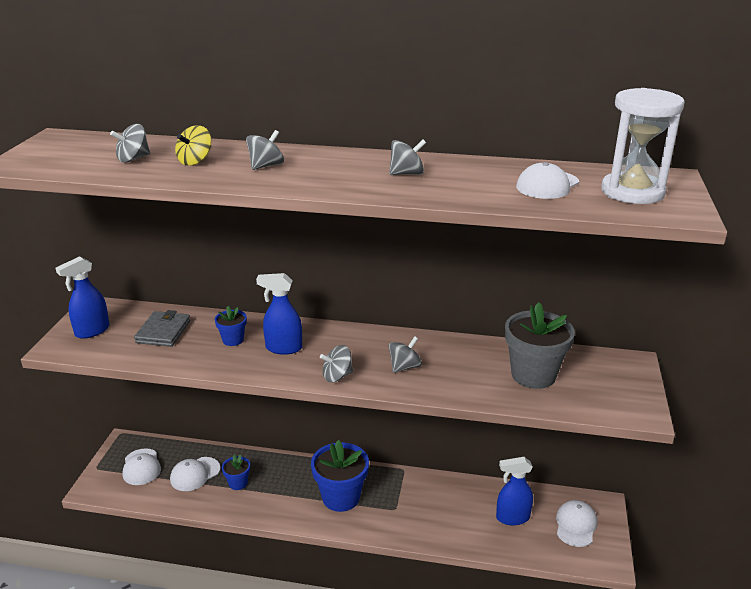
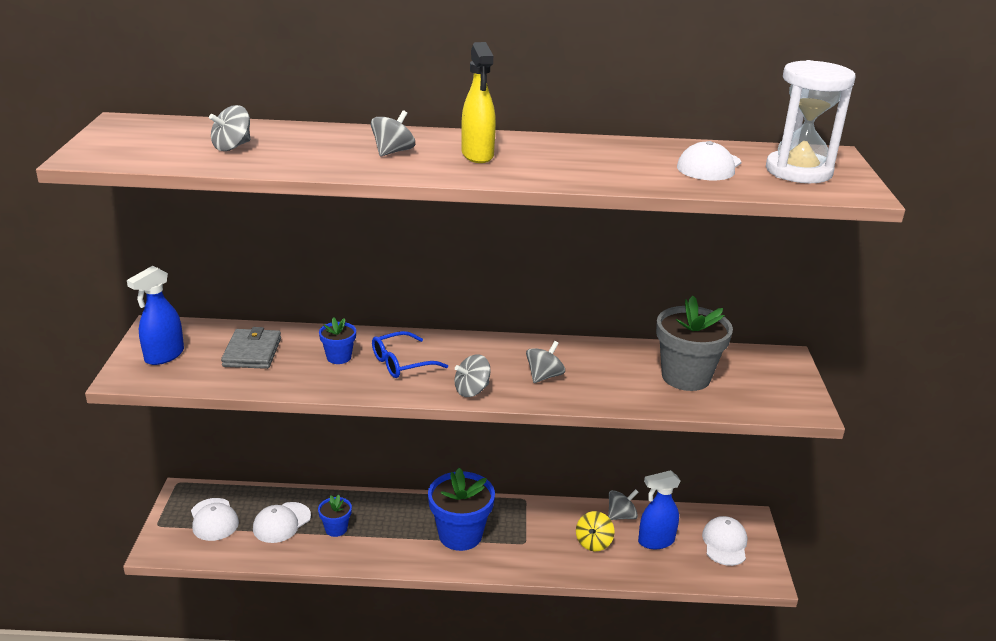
camera: 10 degrees left, 0 degrees up
(195, 161) = (307, 148): yellow spinning top -> yellow spinning top (593, 542)
(283, 348) = (401, 363): blue spray bottle -> blue glasses
(338, 170) = (477, 155): none -> yellow spray bottle
(407, 174) = (554, 157): grey spinning top -> grey spinning top (621, 516)

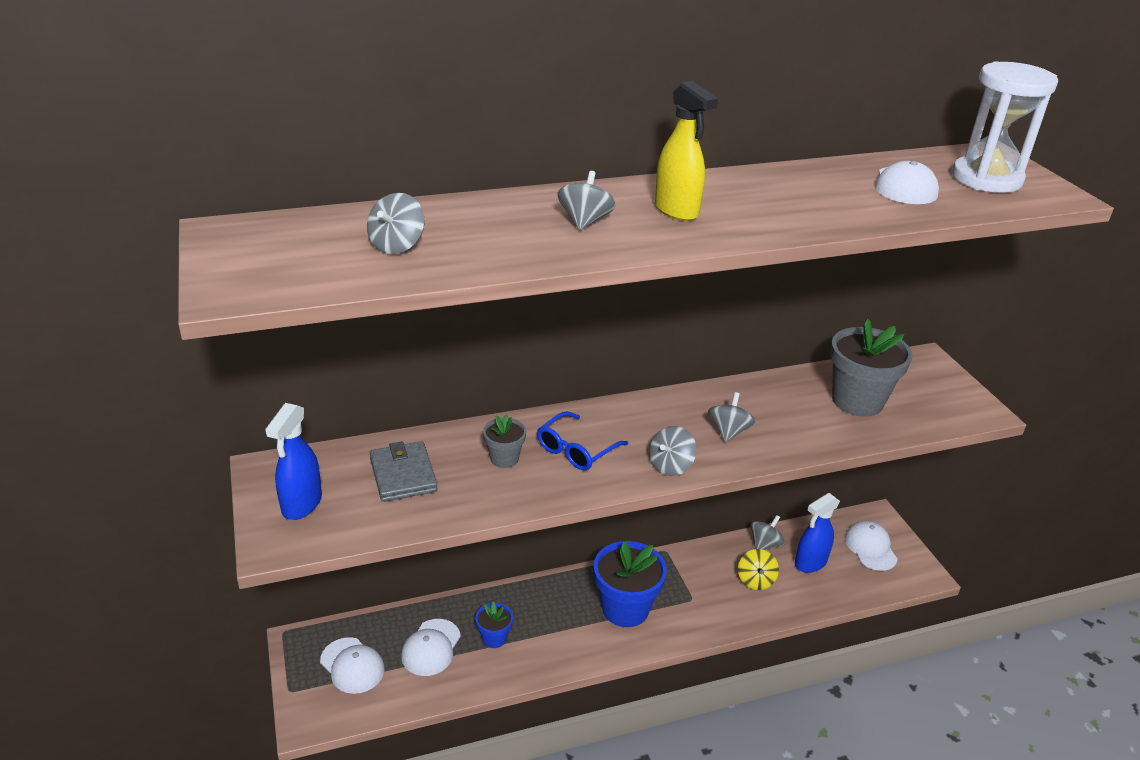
camera: 20 degrees left, 5 degrees up
(339, 357) = (504, 458): blue flower pot -> grey flower pot

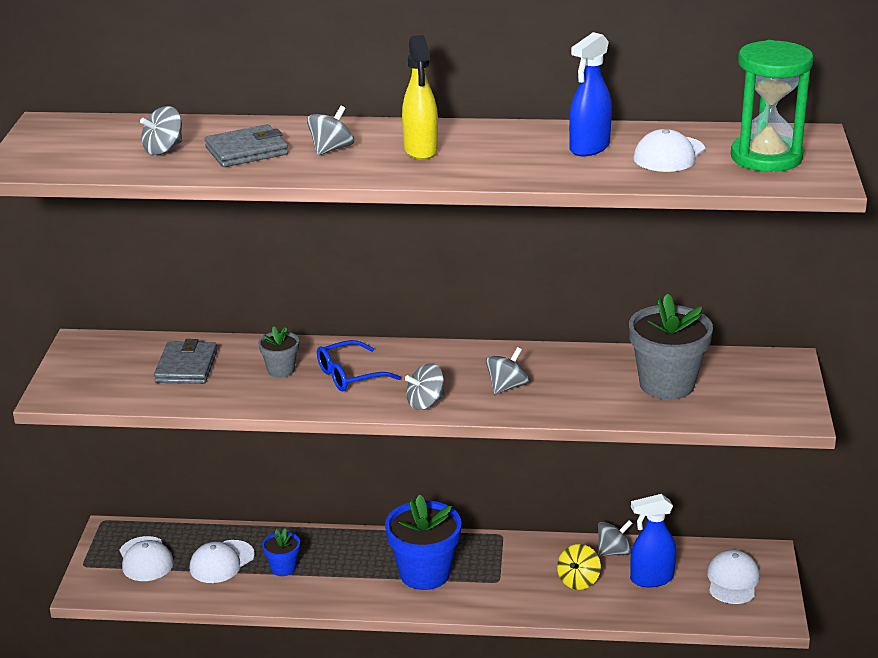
camera: 25 degrees right, 5 degrees down
(301, 504) = (92, 372): blue spray bottle -> blue spray bottle (589, 148)
(495, 235) = (246, 151): none -> grey wallet
(986, 179) = (766, 157): white hourglass -> green hourglass

